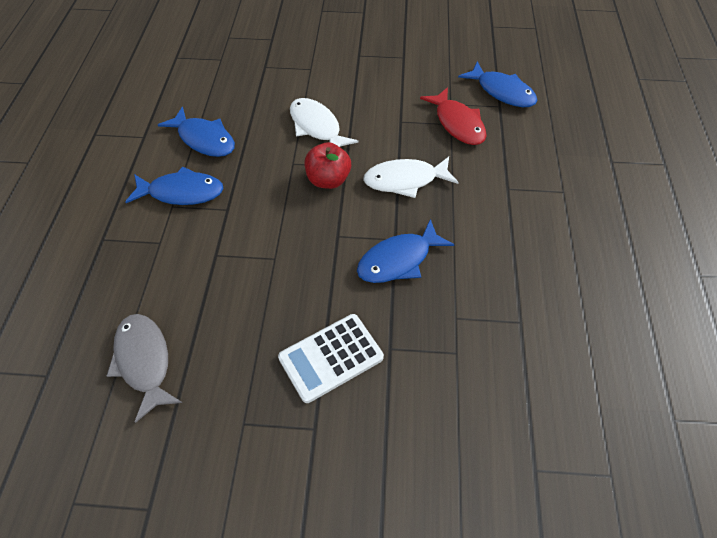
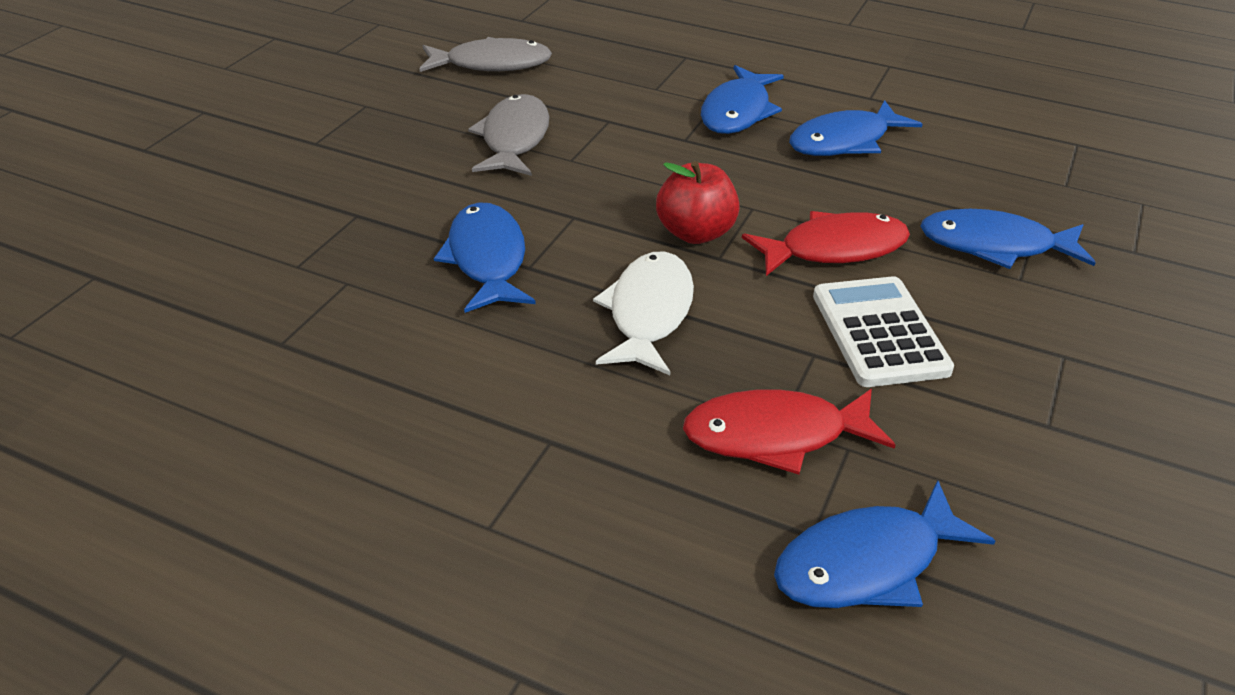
camera: 110 degrees right, 15 degrees down
(260, 299) = (514, 139): none -> grey fish
(287, 77) = (995, 246): none -> blue fish
(317, 127) = (834, 249): white fish -> red fish
(331, 357) = (387, 170): white calculator -> white calculator (879, 332)

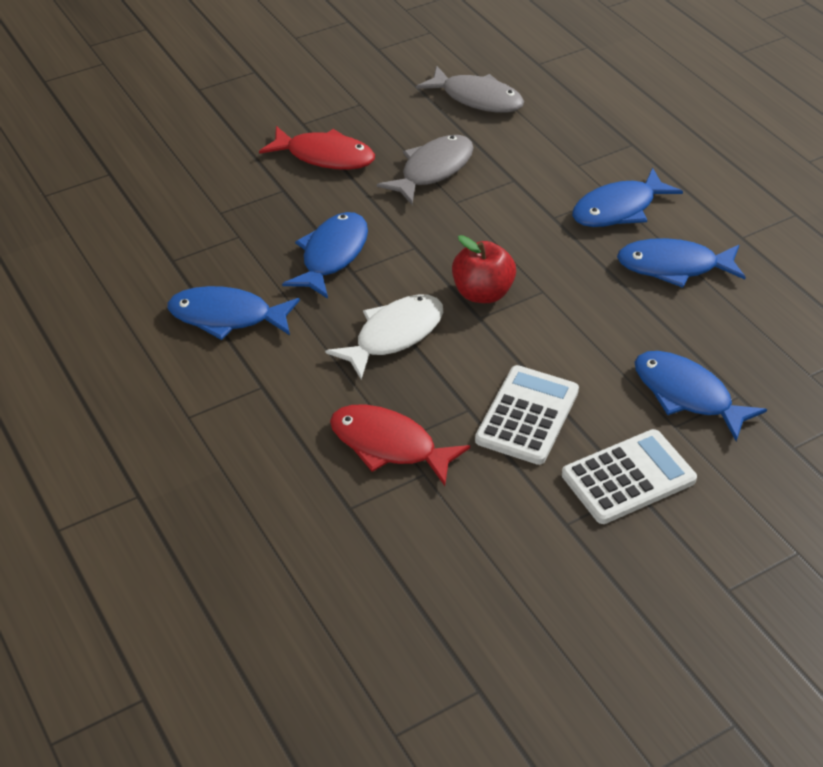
camera: 35 degrees right, 5 degrees up
(834, 249) = (565, 346): red fish -> red fish (325, 156)
(867, 563) = (362, 537): blue fish -> blue fish (227, 317)
(1044, 347) = (628, 478): none -> white calculator

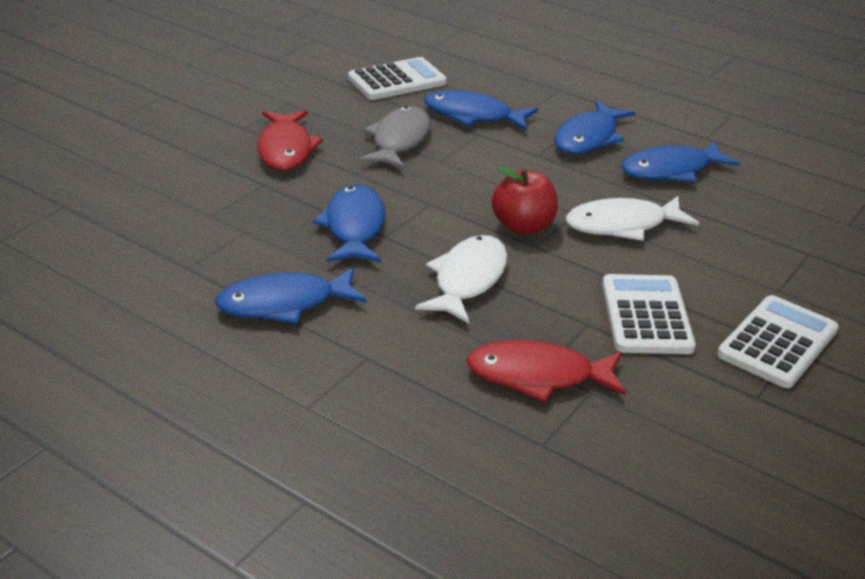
camera: 25 degrees left, 10 degrees down
(325, 156) = (286, 149): red fish -> red fish turned 90 degrees clockwise
(477, 98) = (397, 81): grey fish -> white calculator
(577, 316) = (622, 225): none -> white fish
(687, 395) = (768, 264): blue fish -> blue fish (473, 115)

